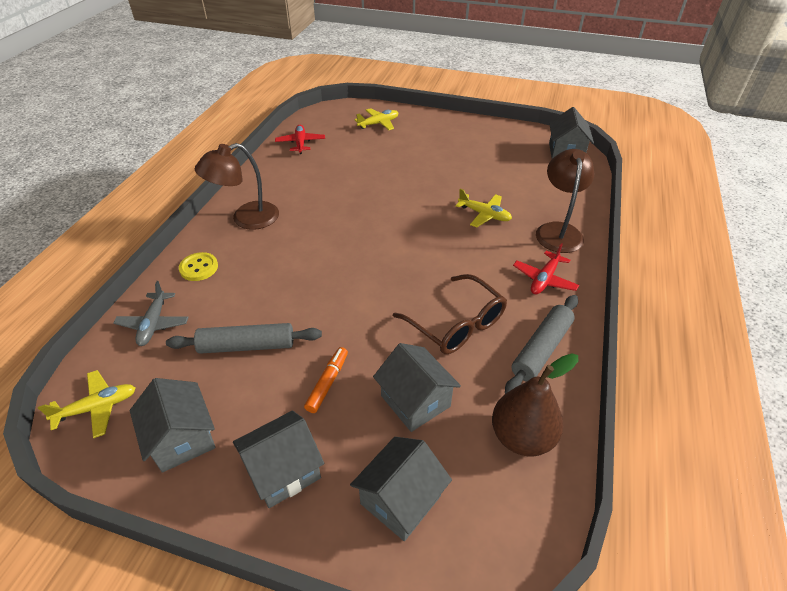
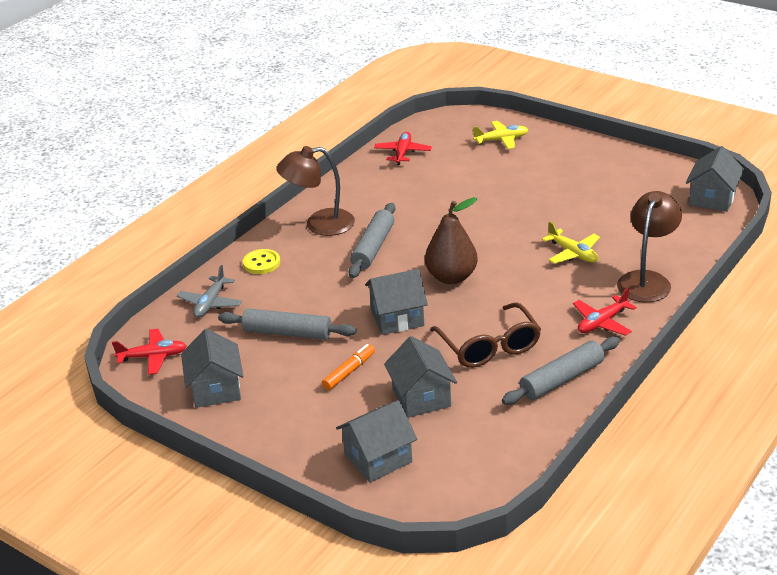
camera: 20 degrees right, 10 degrees down
(97, 407) = (153, 357): yellow plane -> red plane
(283, 471) = (291, 424): grey house -> grey house (397, 318)
(305, 235) = (373, 247): none -> grey rolling pin
(521, 437) = (503, 438): brown pear -> brown pear (451, 277)

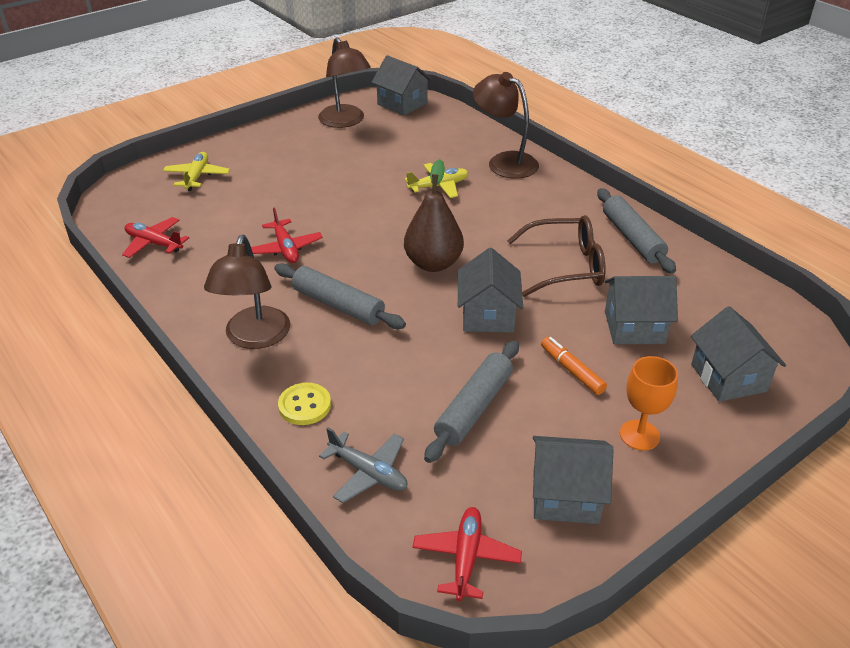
camera: 75 degrees left, 5 degrees up
(289, 416) = (639, 435): none -> orange goblet
(602, 322) = (556, 198): red plane -> red plane (286, 248)
(648, 178) = (345, 121): none -> brown lamp

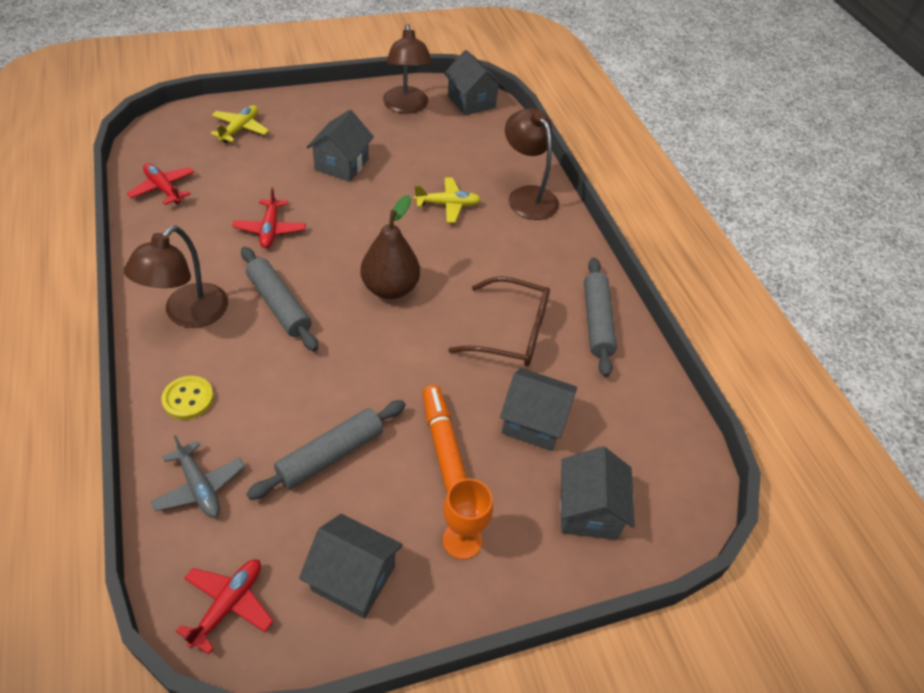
camera: 15 degrees right, 10 degrees up
(488, 315) = (404, 361): grey house -> grey house (341, 164)
(572, 370) = (444, 448): orange marker -> orange marker, size x1.51

